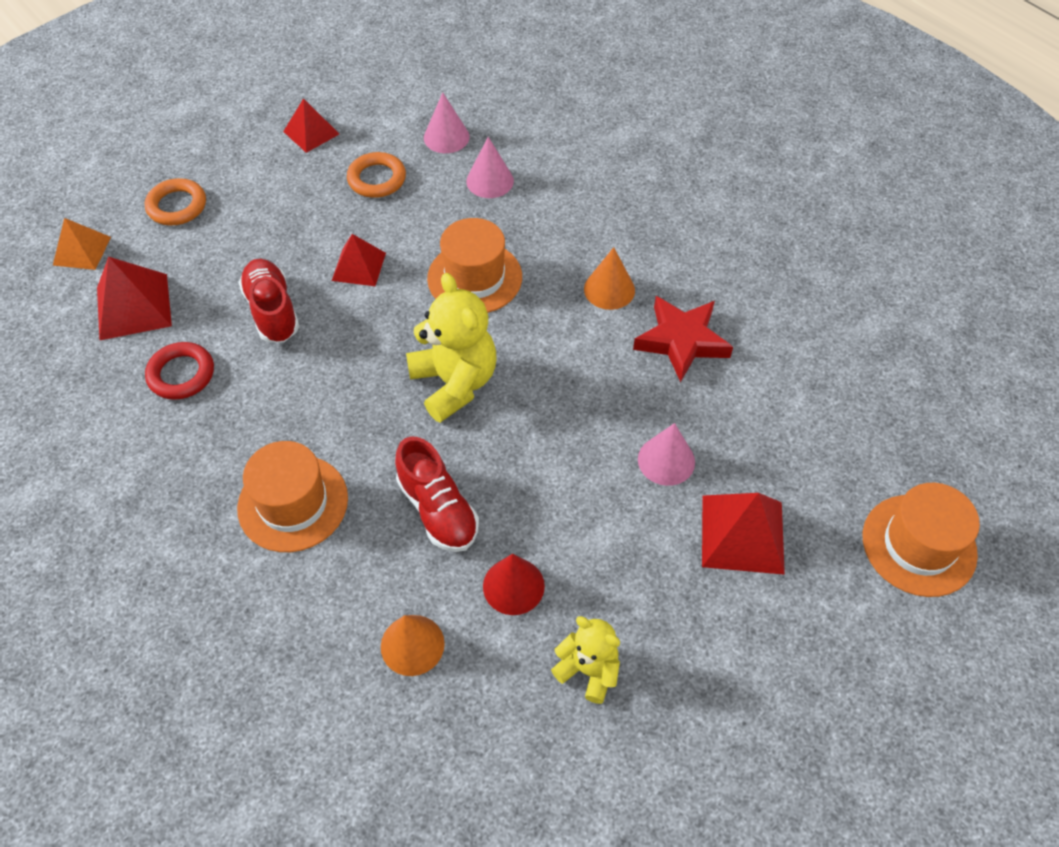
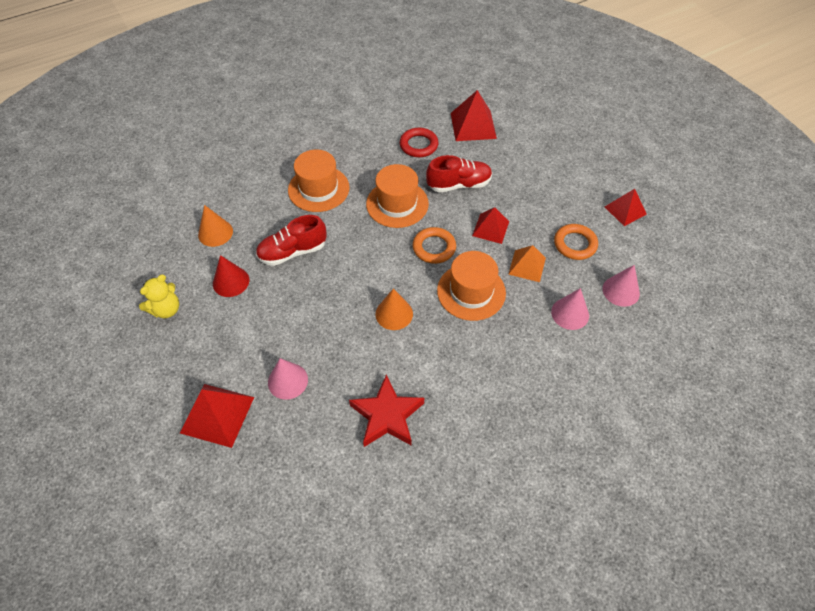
camera: 100 degrees right, 0 degrees up
(82, 251) = (520, 104): orange pyramid -> orange pyramid (527, 266)
(177, 206) = (554, 142): orange ring -> orange ring (434, 248)
(454, 383) = (382, 270): yellow teddy bear -> none
(609, 289) = (446, 375): orange cone -> orange cone (394, 314)
(919, 545) = (164, 536): orange hat -> orange hat (397, 204)

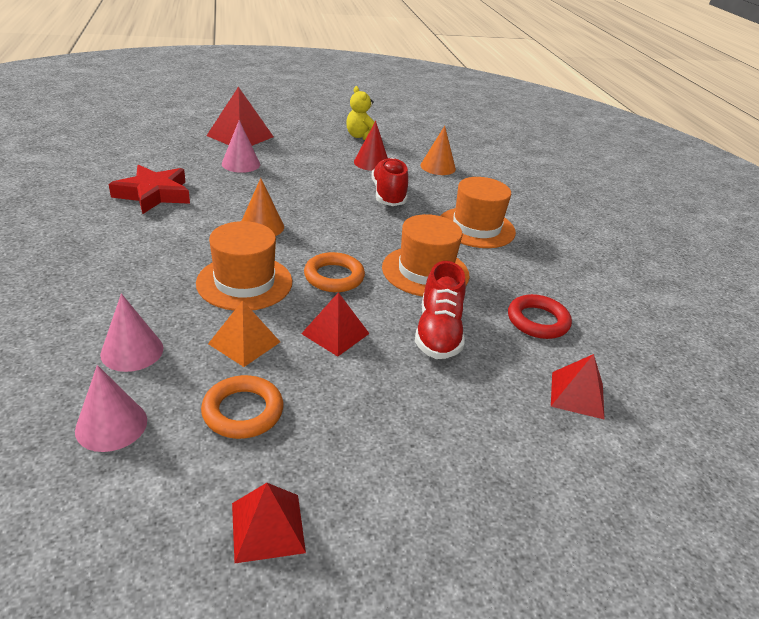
camera: 105 degrees right, 20 degrees down
(473, 125) = (577, 395): red pyramid -> red pyramid, size x0.66

